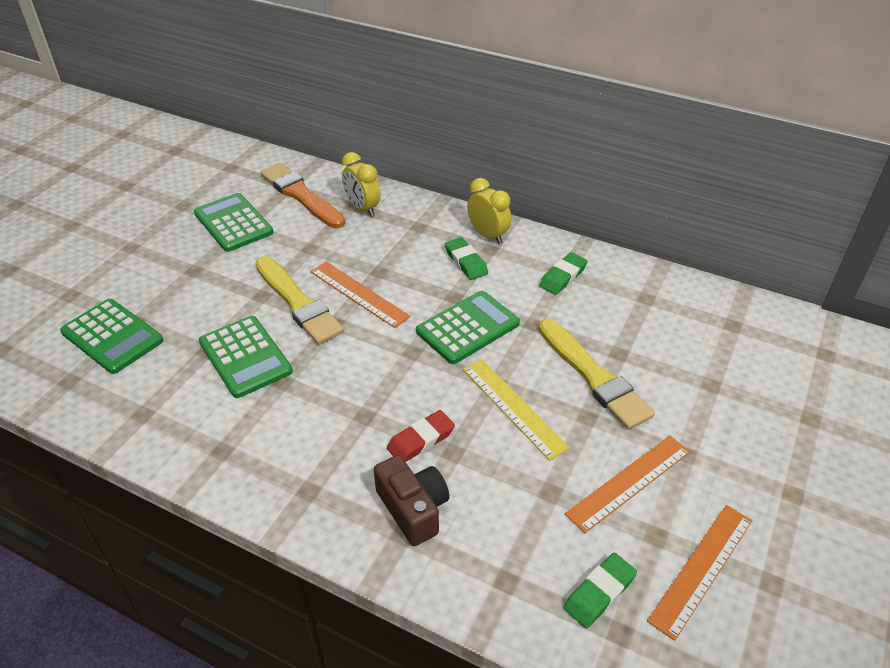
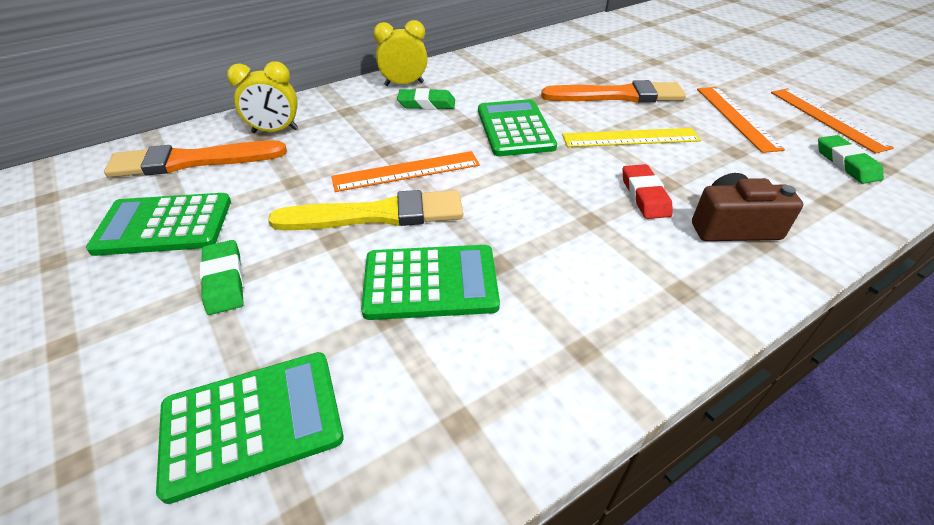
camera: 60 degrees left, 0 degrees up
(563, 277) = (493, 72): green eraser -> green eraser (224, 281)
(594, 376) = (618, 95): yellow brush -> orange brush

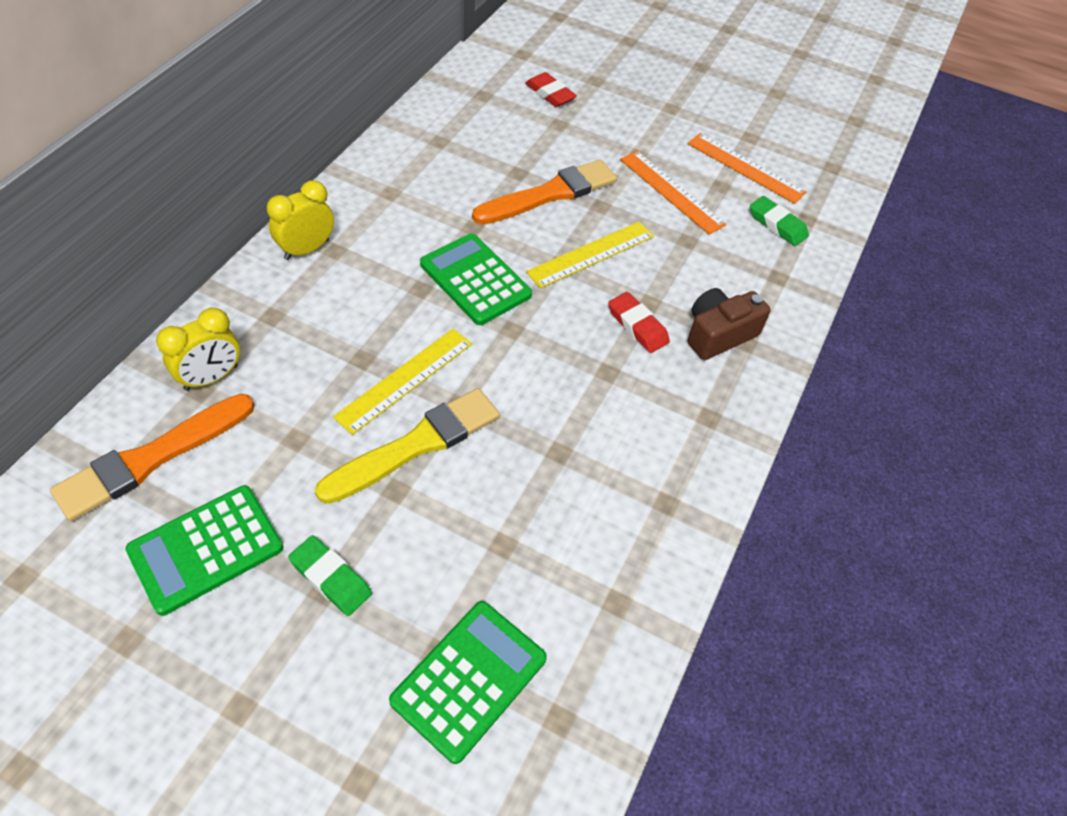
camera: 35 degrees left, 10 degrees up
(406, 171) = (405, 379): orange ruler -> yellow ruler
(426, 104) = (357, 273): green eraser -> none
(430, 282) = (516, 496): green calculator -> none
(657, 45) = (550, 94): none -> red eraser

